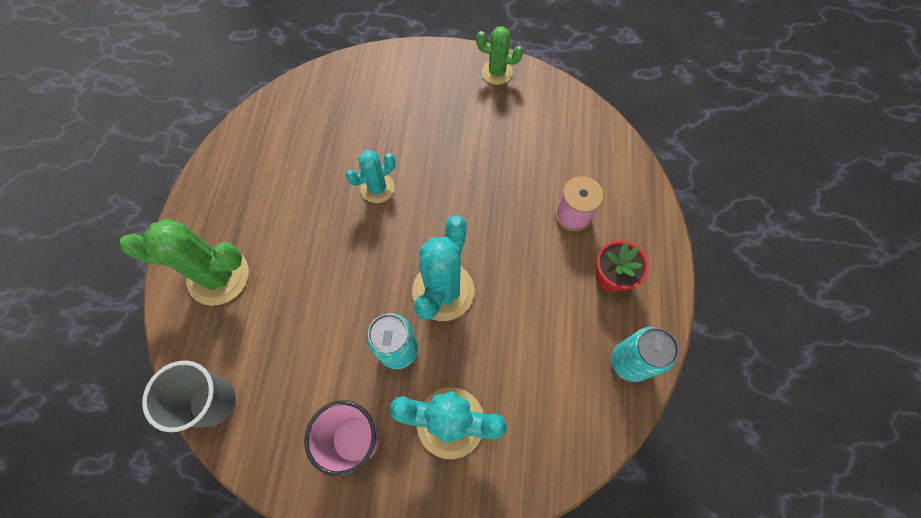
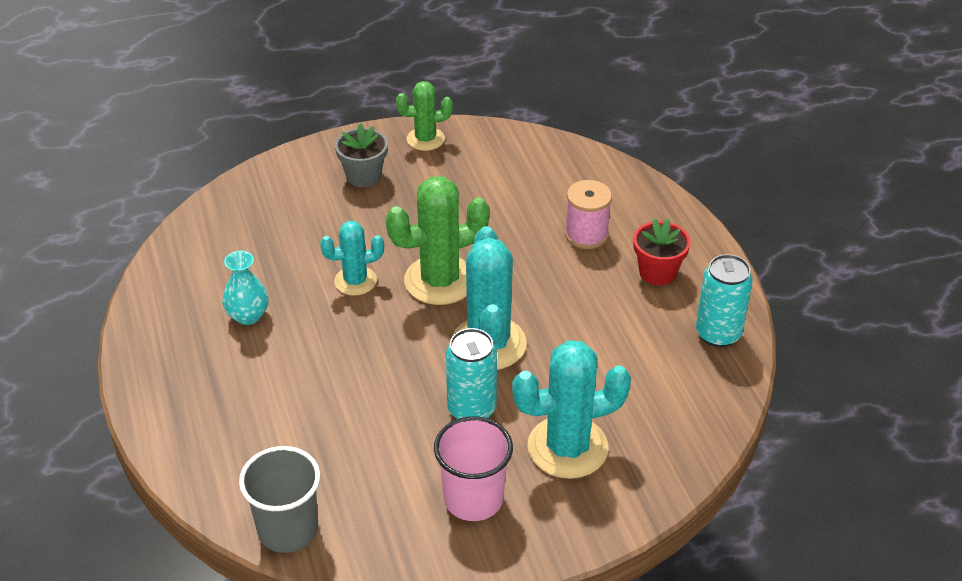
camera: 25 degrees left, 25 degrees down
(218, 276) = (217, 420): green cactus -> green cactus (440, 280)
(287, 189) = (248, 316): none -> turquoise vase
(377, 188) = (355, 281): turquoise cactus -> turquoise cactus turned 45 degrees clockwise
(433, 90) = (363, 176): none -> grey flower pot

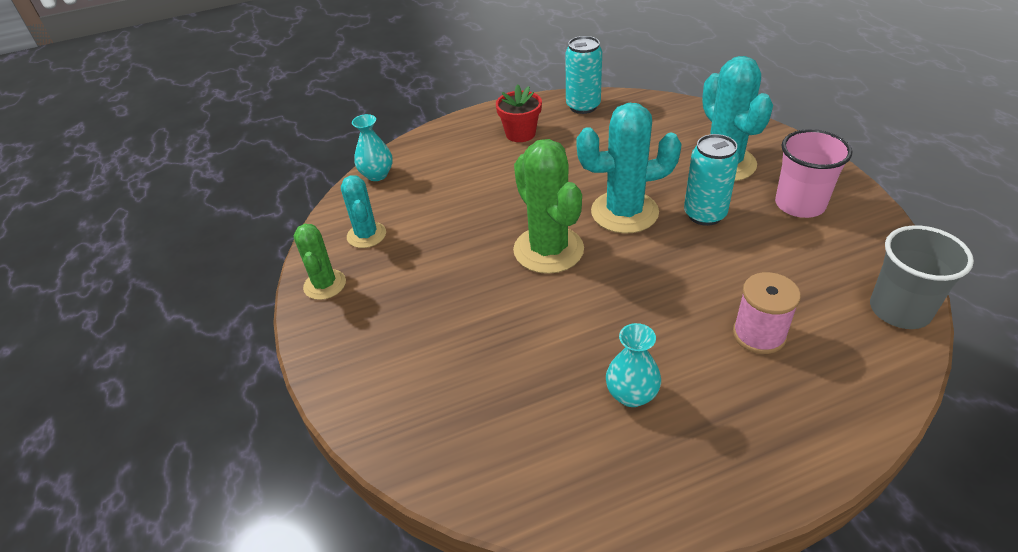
camera: 90 degrees left, 0 degrees up
(355, 281) = (559, 310): turquoise cactus -> turquoise cactus (366, 235)
(363, 176) = (384, 328): grey flower pot -> none
(586, 235) = (477, 170): pink spool -> pink spool (759, 334)
(589, 161) = (377, 175): none -> turquoise vase

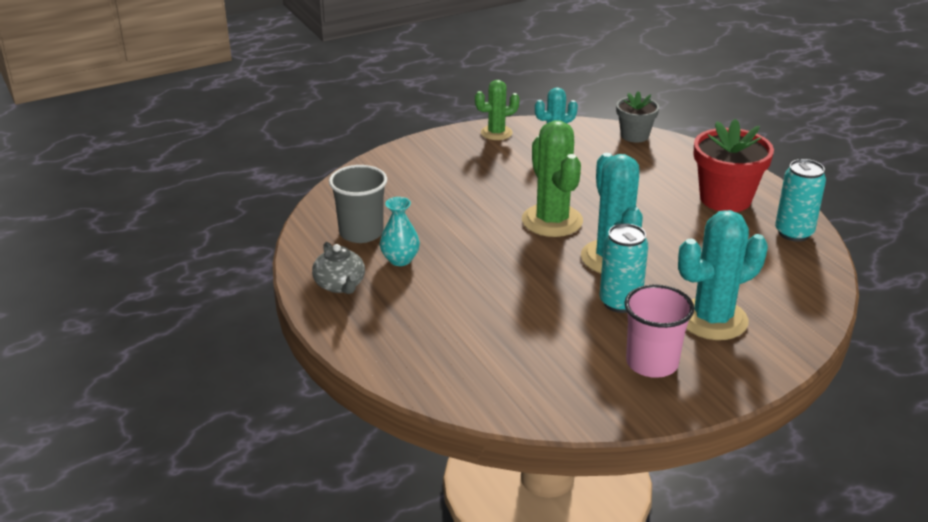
camera: 80 degrees right, 10 degrees down
(377, 175) = (634, 135): turquoise vase -> grey flower pot
(520, 133) = (725, 199): red flower pot -> red flower pot, size x1.64
(548, 250) = (552, 221): green cactus -> green cactus turned 75 degrees counterclockwise
(698, 466) = (340, 285): none -> grey teapot
(759, 334) = (464, 321): pink spool -> none
(899, 310) = (502, 403): grey cup -> grey cup (361, 233)

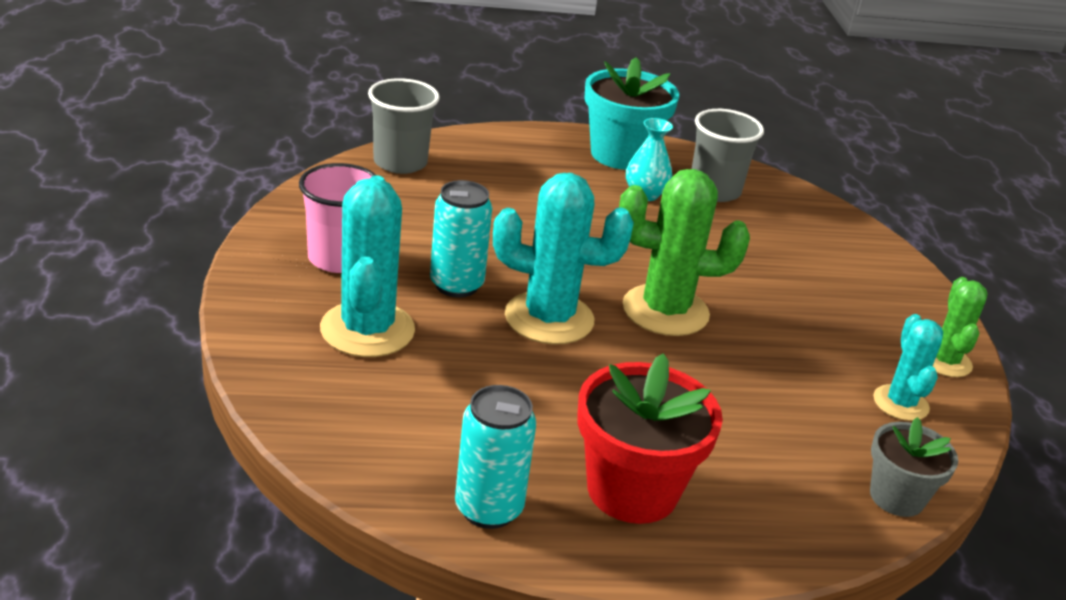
camera: 110 degrees right, 0 degrees up
(340, 285) = (621, 155): grey teapot -> turquoise flower pot
(475, 390) = (400, 162): none -> grey cup

